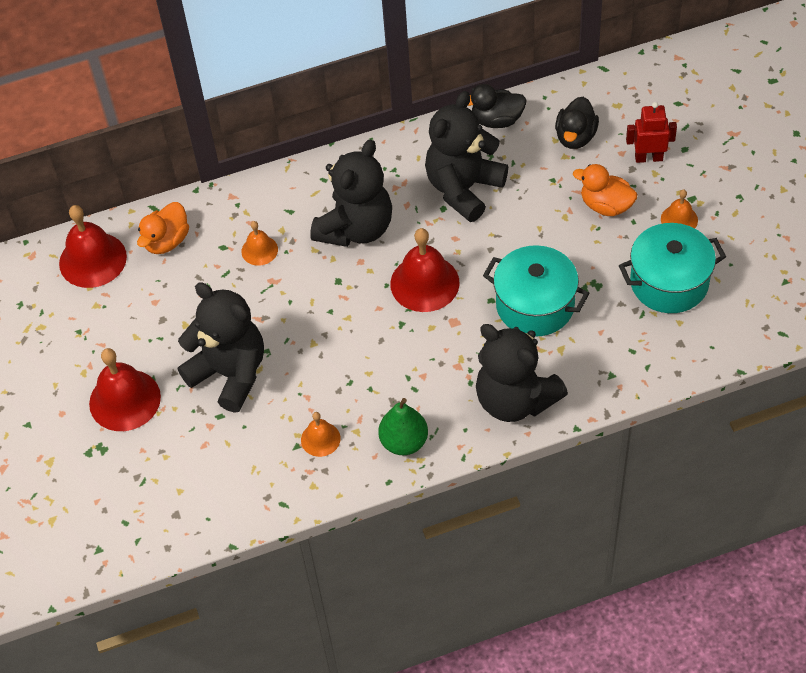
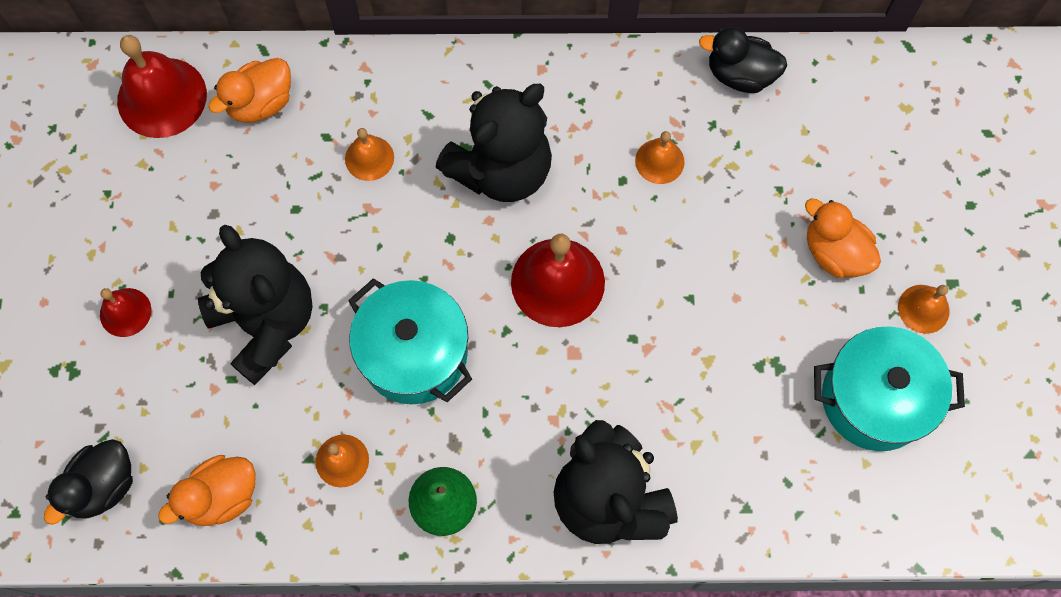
camera: 15 degrees right, 15 degrees up
(125, 400) = (125, 312): red bell -> red bell, size x0.54
(244, 489) = (222, 496): none -> orange duck
(463, 188) = (659, 161): black teddy bear -> orange bell
(535, 305) = (686, 367): turquoise pot -> turquoise pot (414, 353)
(575, 137) = (833, 136): black duck -> black duck (103, 486)
(648, 158) = (918, 201): red robot -> none

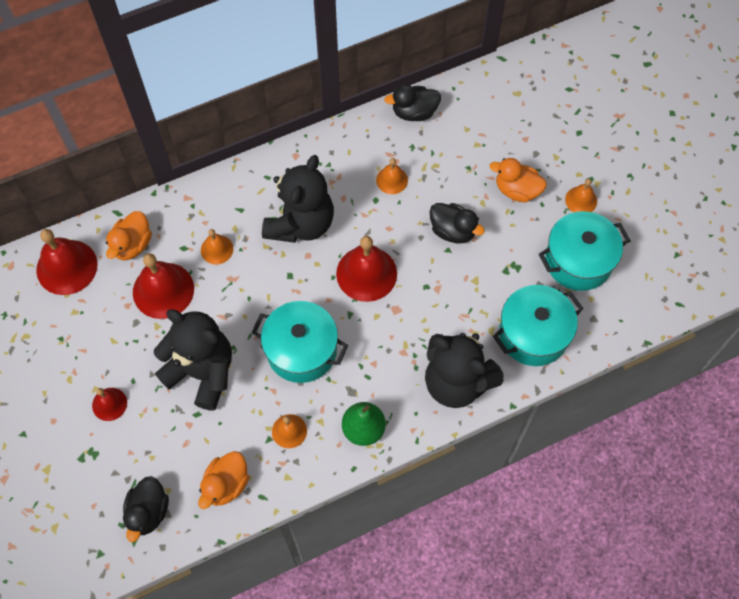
camera: 25 degrees left, 5 degrees down
(271, 184) = (163, 290): none -> red bell
(711, 273) = (453, 231): none -> black duck
(753, 478) = (533, 334): none -> turquoise pot

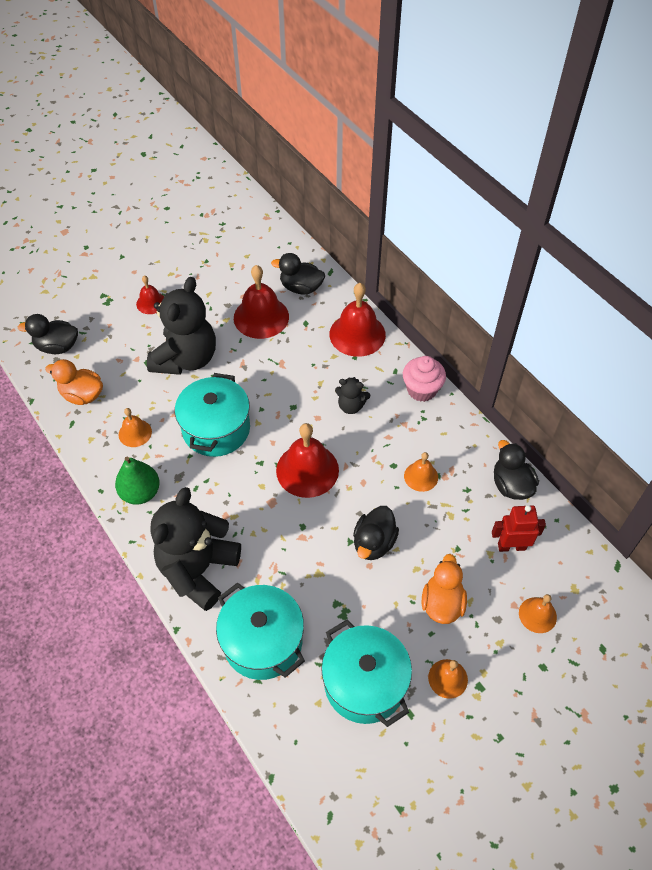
camera: 80 degrees right, 10 degrees down
(67, 267) = (271, 251): red bell -> red bell (357, 334)
(132, 245) = (301, 288): orange duck -> black duck
(217, 249) = (309, 347): orange bell -> orange bell (537, 615)
(295, 159) = (421, 390): none -> pink cupcake
(300, 223) = (351, 406): black teddy bear -> black teddy bear, size x0.46
(472, 127) = (511, 546): none -> red robot

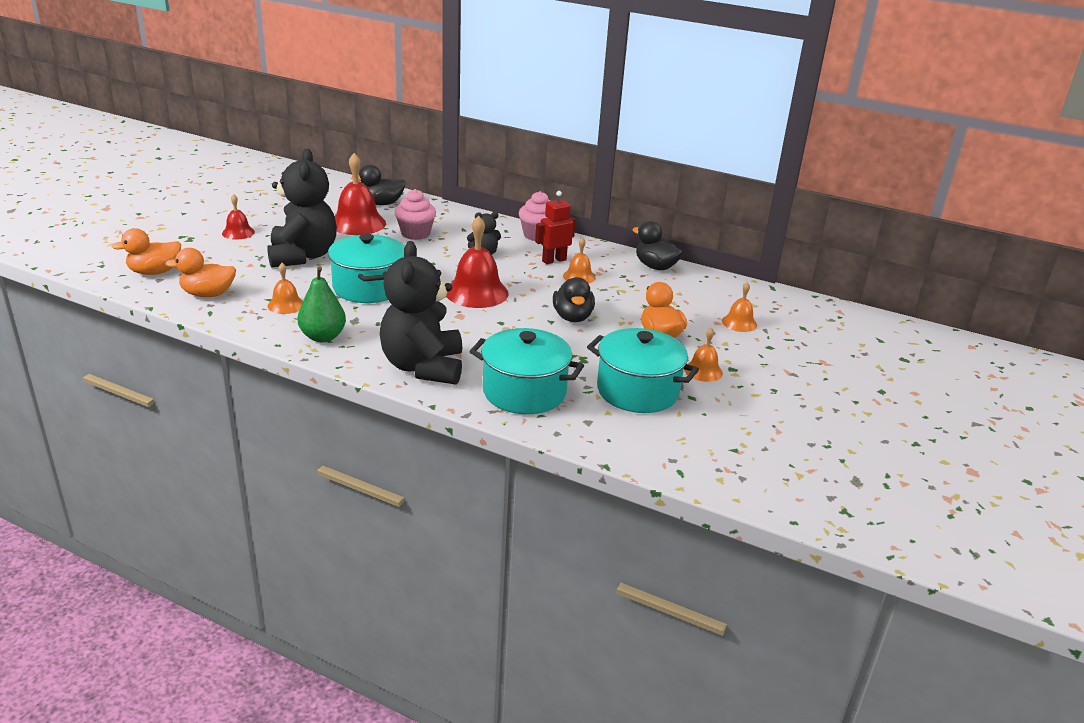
camera: 30 degrees left, 25 degrees down
(57, 347) = (154, 272): black duck -> orange duck
(304, 351) = (415, 234): none -> pink cupcake
(357, 334) = (455, 218): red bell -> none
(511, 546) = (685, 295): red robot -> red robot (554, 260)

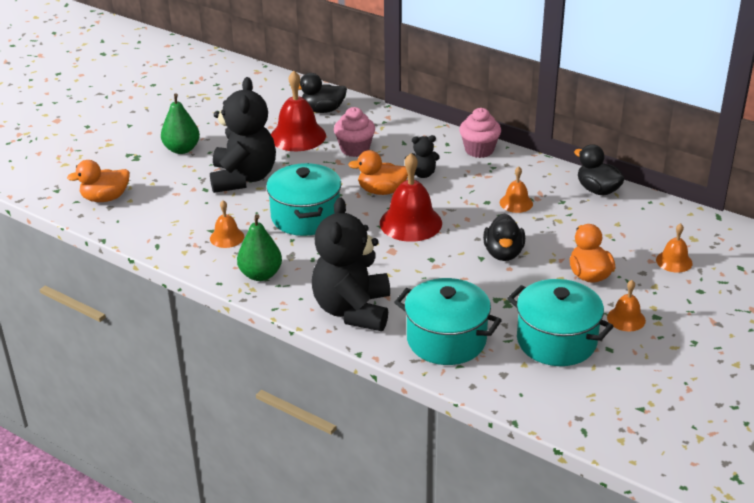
camera: 10 degrees right, 5 degrees up
(208, 294) = (155, 224): orange duck -> orange duck (381, 191)
(238, 232) = (182, 149): red bell -> green pear
(554, 260) = (492, 182): red robot -> none

